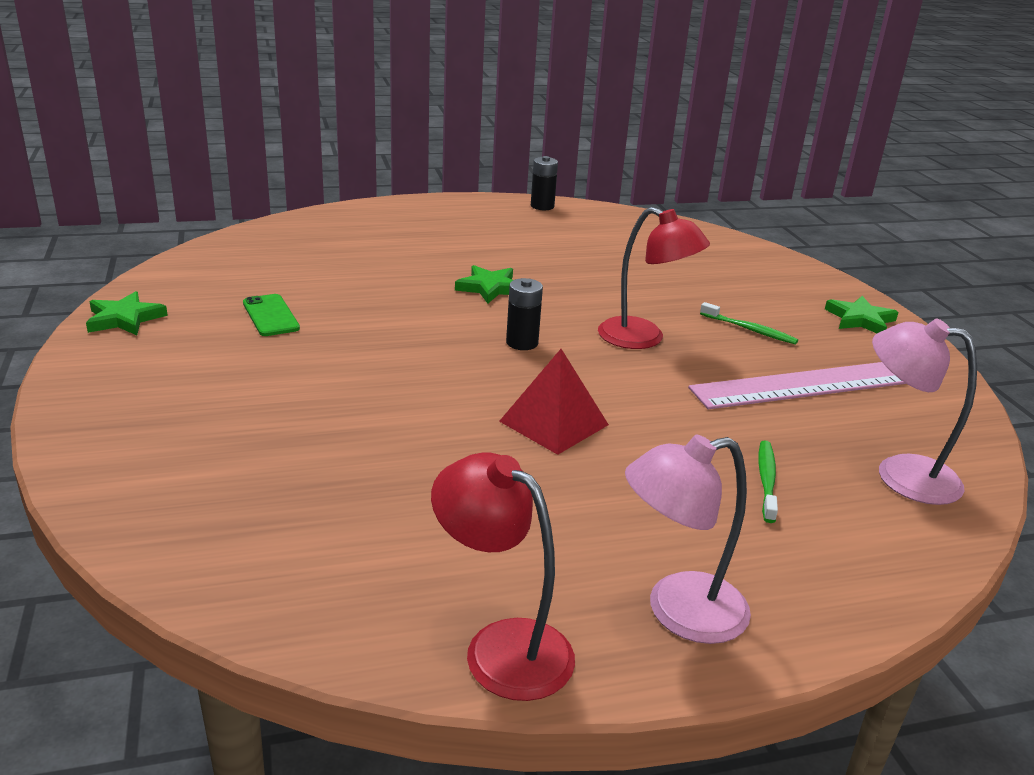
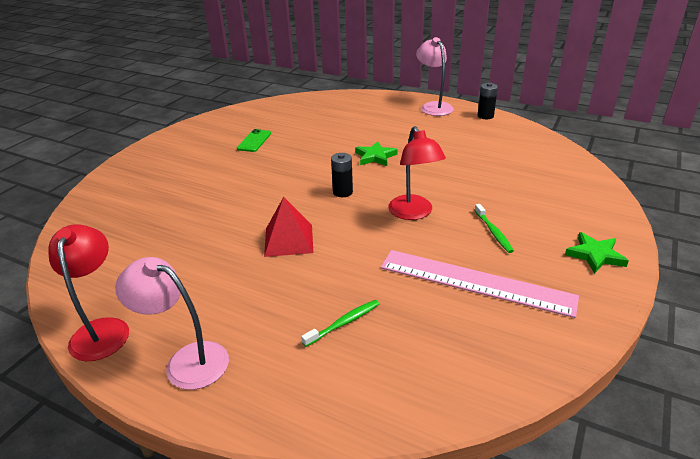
camera: 45 degrees right, 5 degrees up
(124, 318) = (201, 126): green star -> none
(900, 474) = (434, 364): pink lamp -> pink lamp (433, 106)

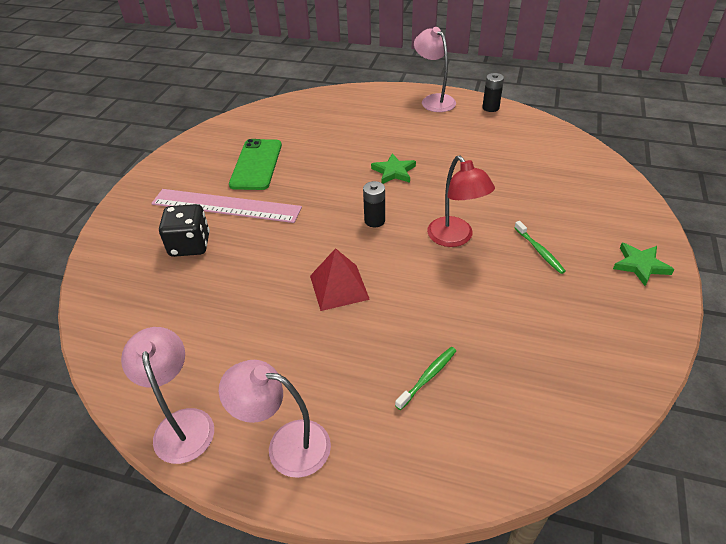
camera: 10 degrees left, 10 degrees up
(102, 329) = (182, 423): red lamp -> pink lamp
(171, 194) = (190, 245): none -> black dice
(254, 141) = (256, 164): green phone -> green phone, size x1.70
(475, 281) = (539, 311): pink ruler -> pink ruler (226, 205)

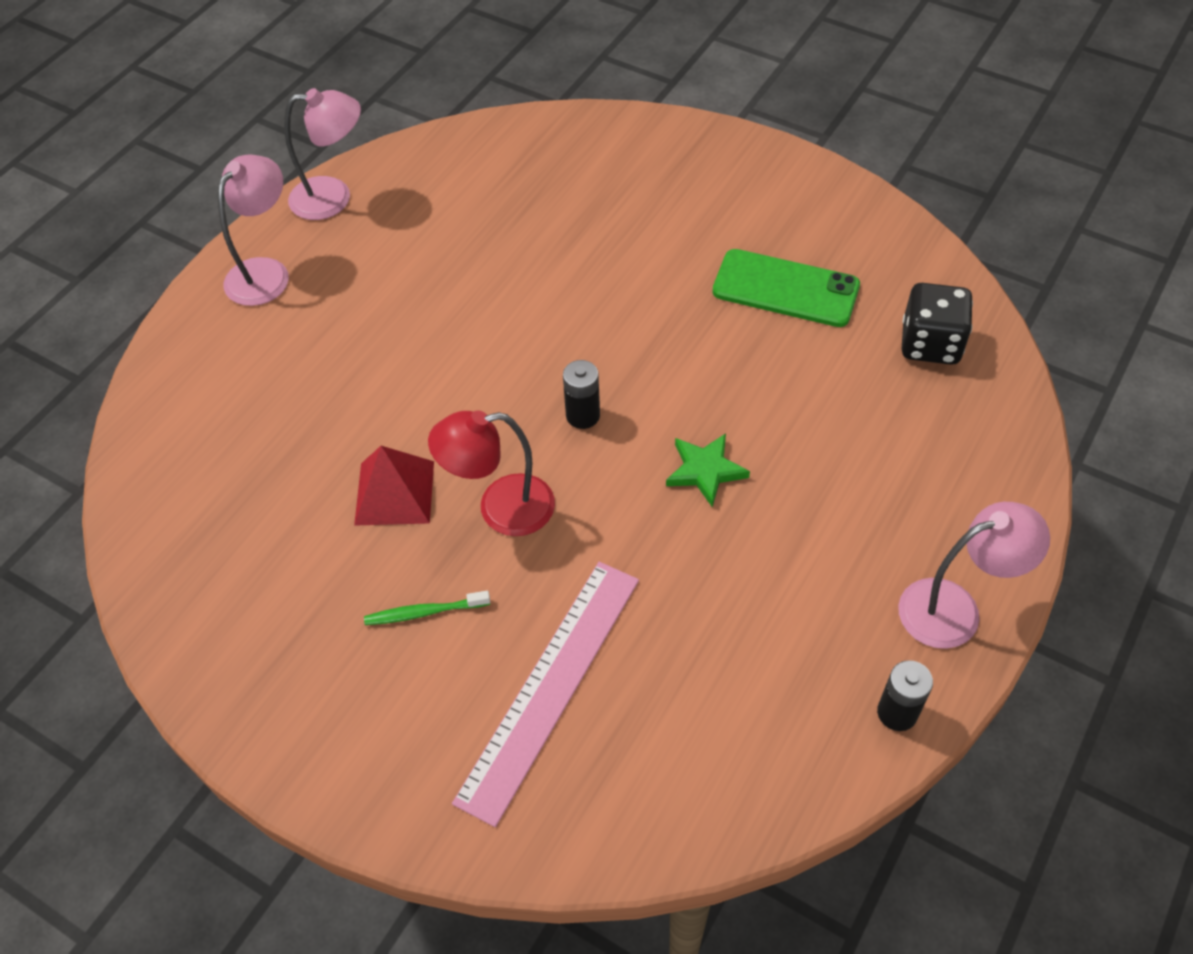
camera: 105 degrees right, 10 degrees up
(190, 245) = (610, 207): black dice -> black dice (930, 344)
(226, 205) = (686, 247): pink ruler -> pink ruler (551, 687)
(339, 287) = (462, 349): red pyramid -> red pyramid (394, 492)
(428, 377) = (279, 406): green toothbrush -> none
(640, 265) = (330, 745): green star -> none

